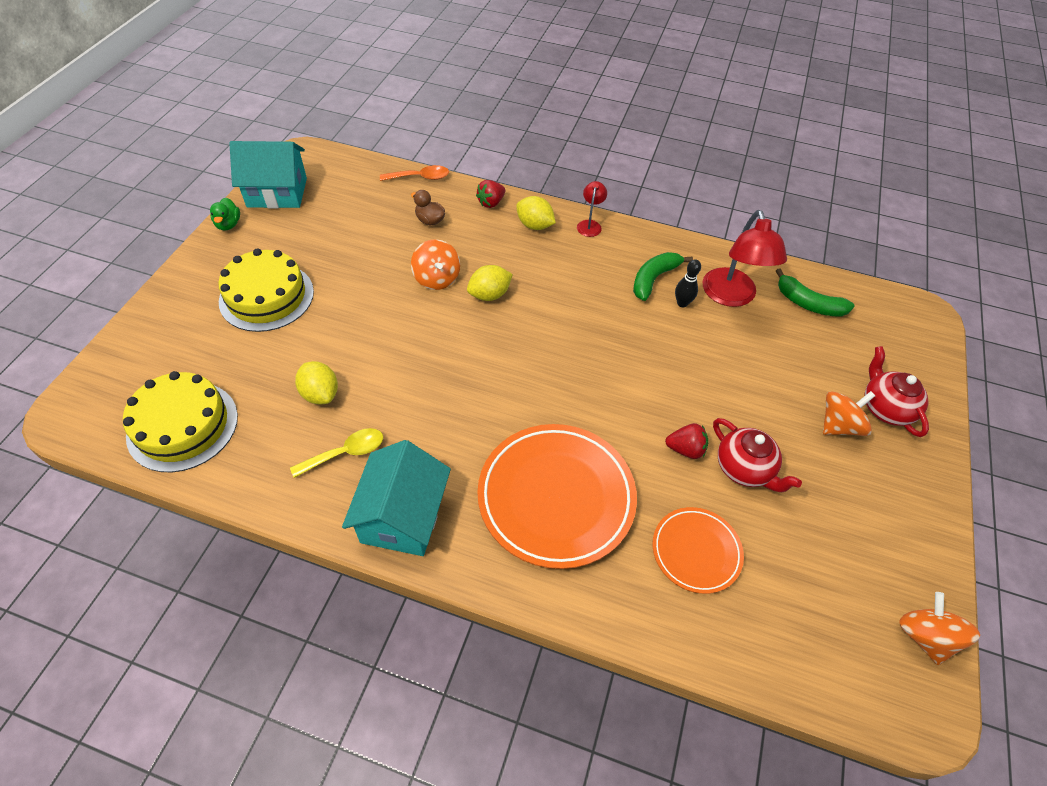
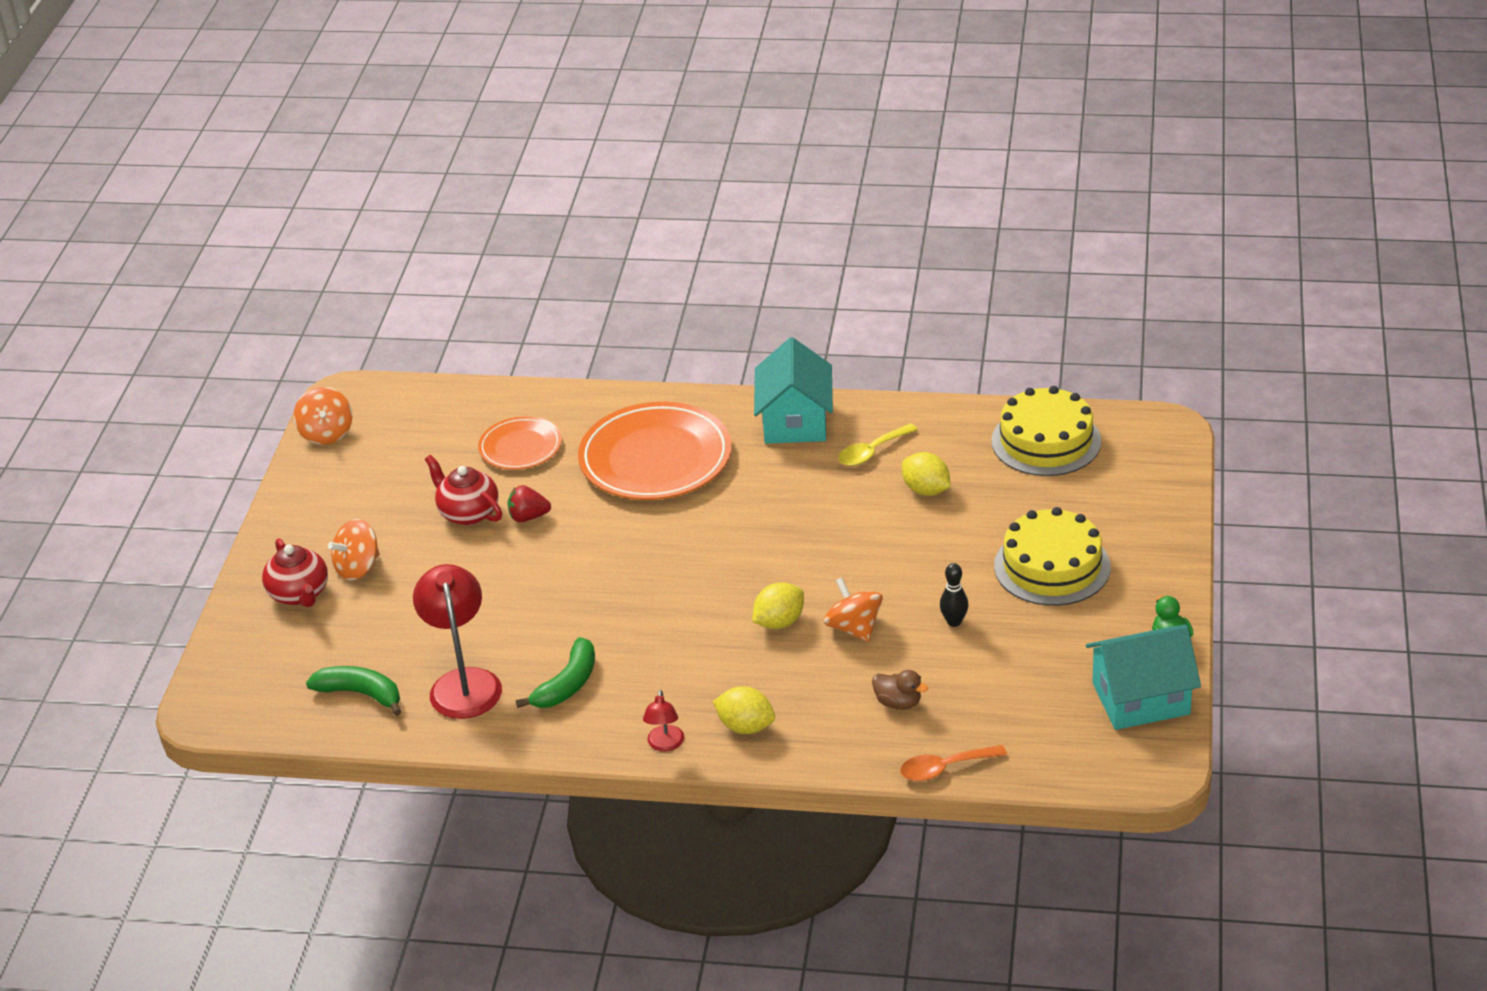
camera: 175 degrees right, 15 degrees down
(491, 203) = (820, 749): red strawberry -> none
(682, 303) = (529, 661): black bowling pin -> black bowling pin (954, 622)

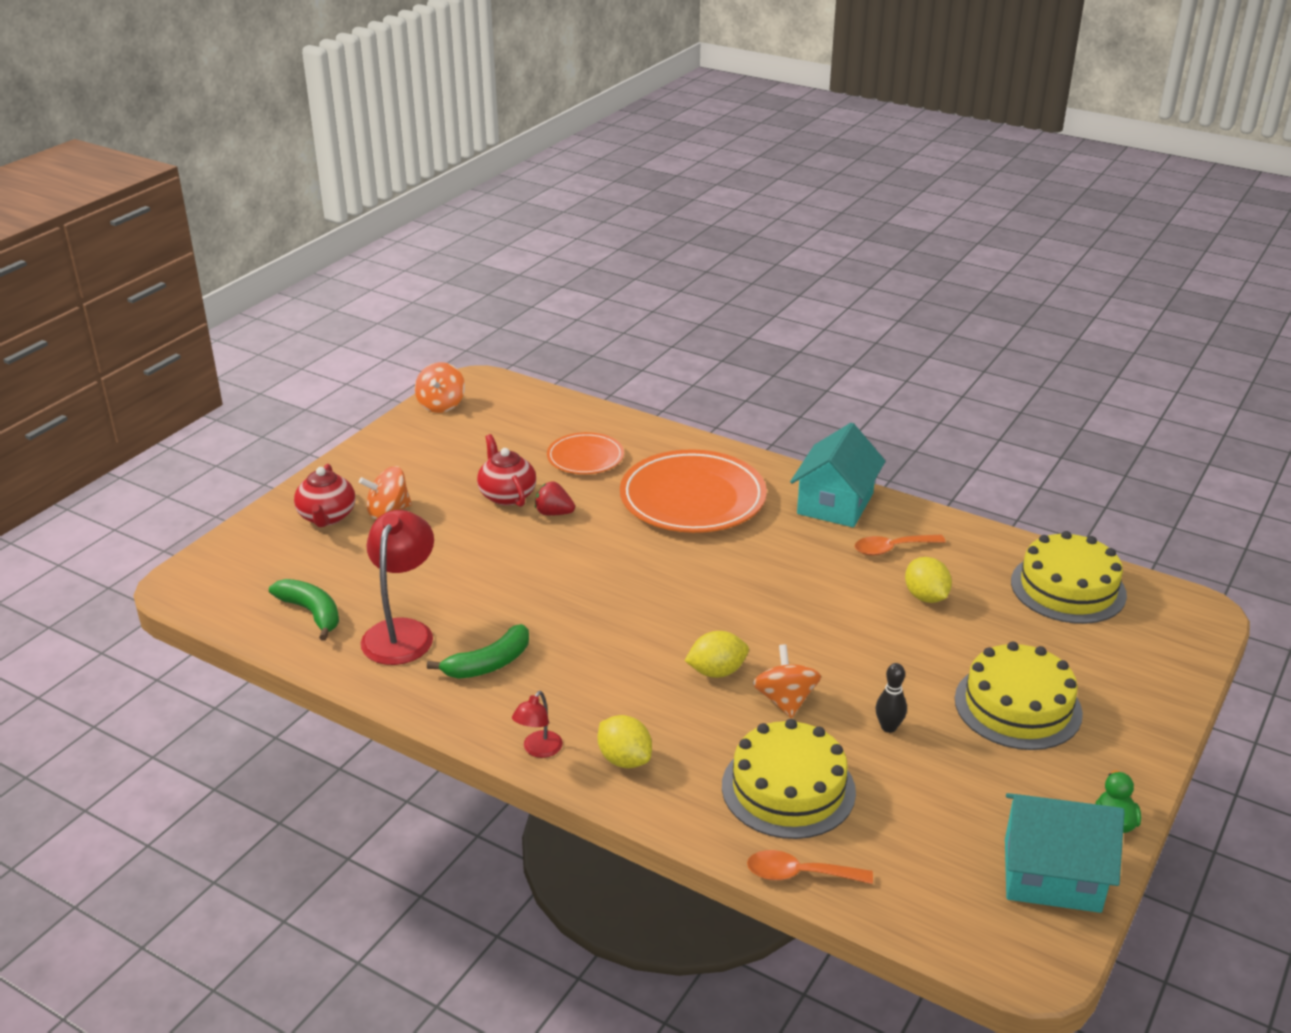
camera: 20 degrees right, 5 degrees down
(872, 452) = (892, 549): yellow spoon -> orange spoon
(898, 703) = (788, 788): brown duck -> yellow cake

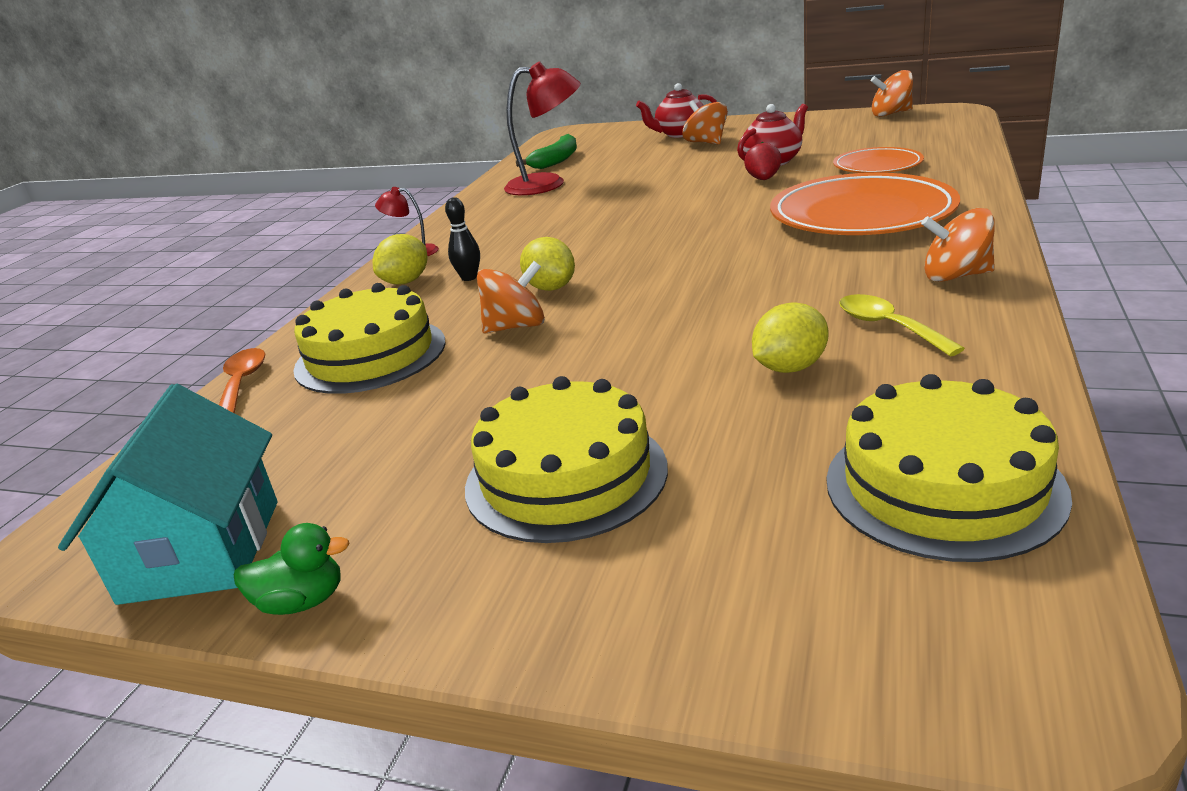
camera: 80 degrees right, 5 degrees down
(489, 664) = (520, 214): green banana -> none
(835, 504) = (956, 276): turquoise house -> orange spinning top
(888, 727) = (486, 390): black bowling pin -> black bowling pin (469, 278)
(892, 549) = (888, 327): orange spoon -> yellow spoon

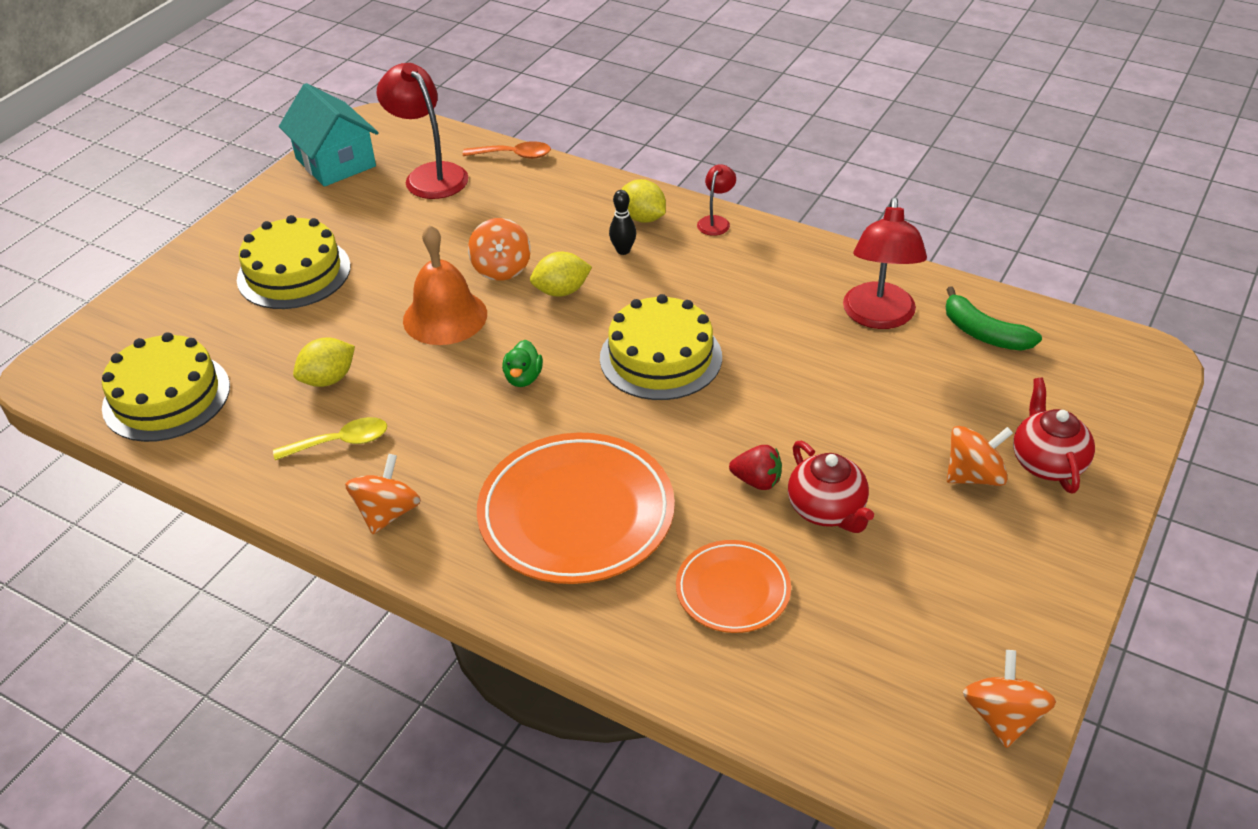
camera: 100 degrees right, 15 degrees up
(201, 550) = (335, 162): turquoise house -> turquoise house turned 45 degrees clockwise
(278, 436) = (429, 175): none -> red lamp
(302, 602) = (270, 193): green duck -> green duck (523, 378)
(370, 355) = (512, 204): yellow cake -> yellow cake (660, 357)
(624, 333) = (445, 317): none -> orange bell
(790, 368) = (328, 379): yellow lemon -> yellow lemon turned 75 degrees clockwise

